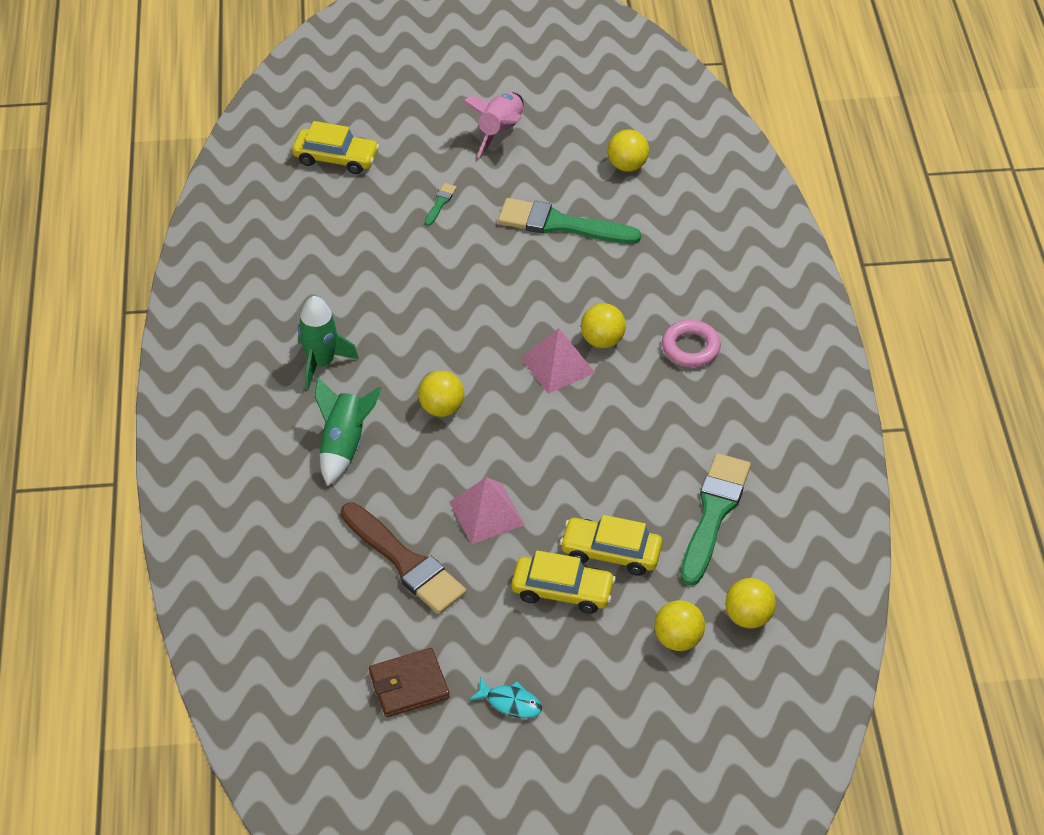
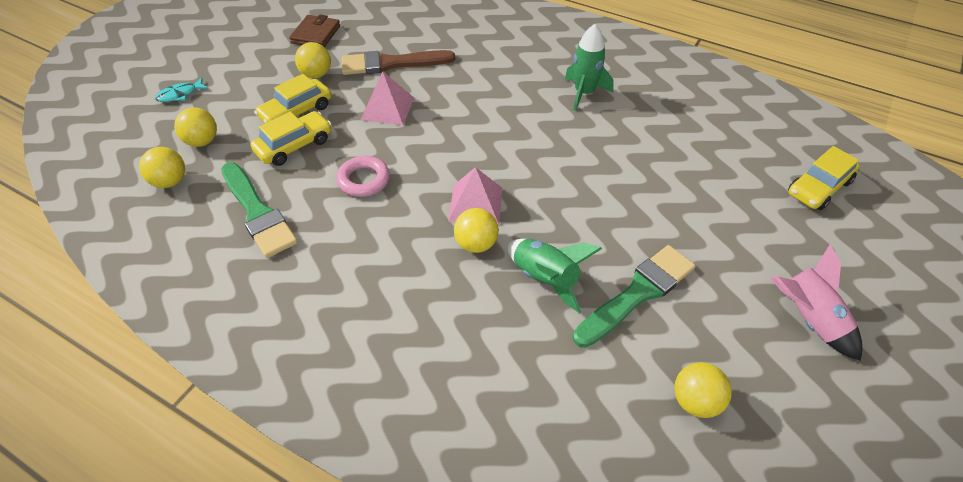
camera: 125 degrees right, 0 degrees up
(344, 444) = (504, 76): green rocket -> green rocket (545, 279)
(440, 203) = (720, 225): green brush -> none
(442, 408) = (492, 127): yellow ball -> yellow ball (316, 74)
(510, 703) = (259, 61): turquoise fish -> turquoise fish (180, 95)
(690, 348) = (414, 298): pink ring -> pink ring (364, 180)

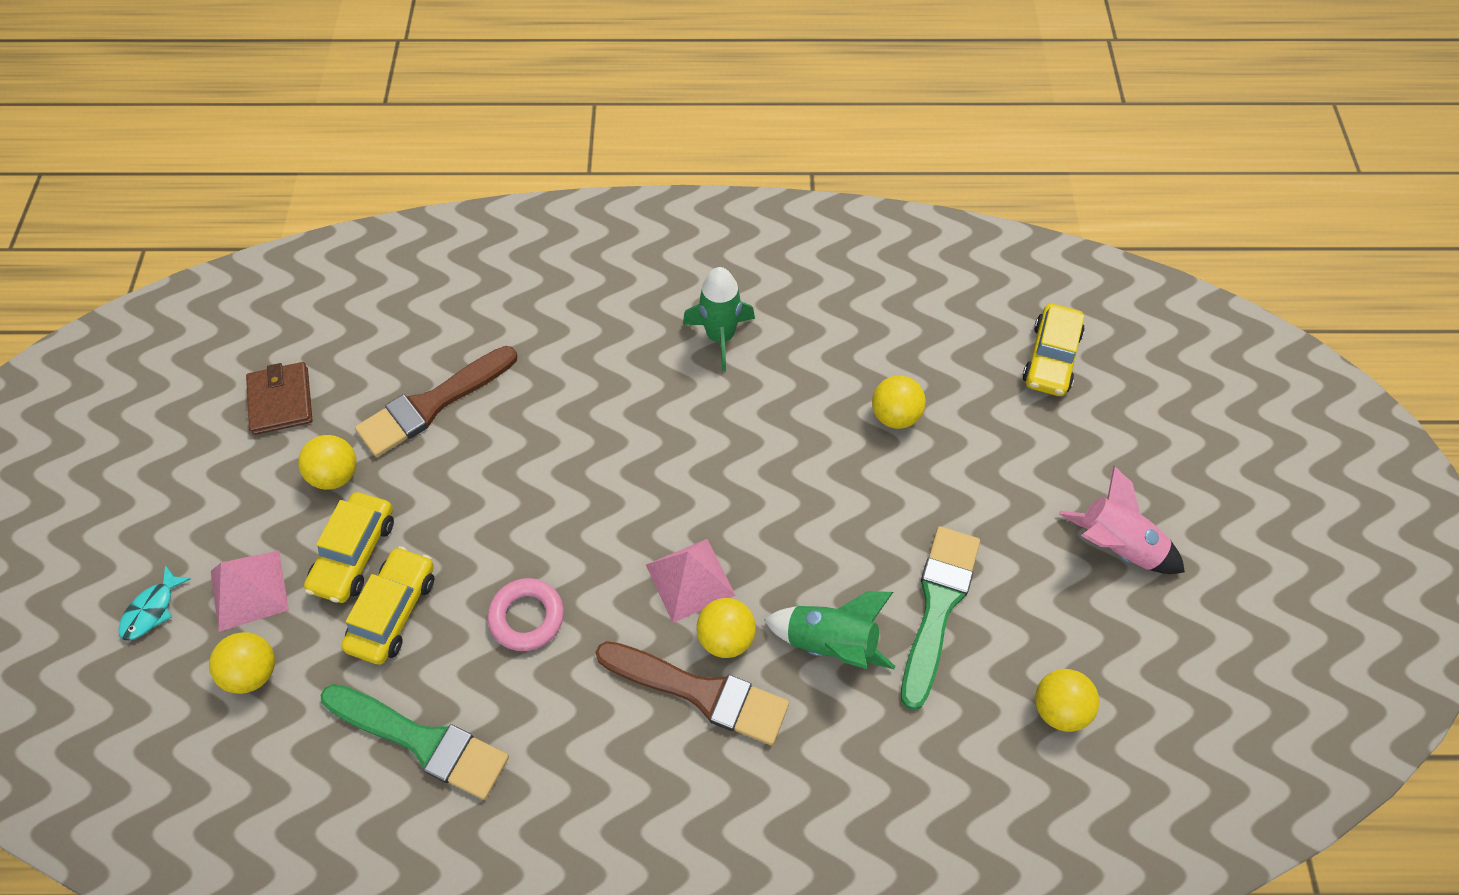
camera: 30 degrees left, 10 degrees up
(170, 181) = (259, 760): yellow ball -> yellow ball (895, 415)
(387, 108) = (479, 485): pink pyramid -> pink pyramid (249, 590)
(438, 266) = (700, 692): none -> brown brush

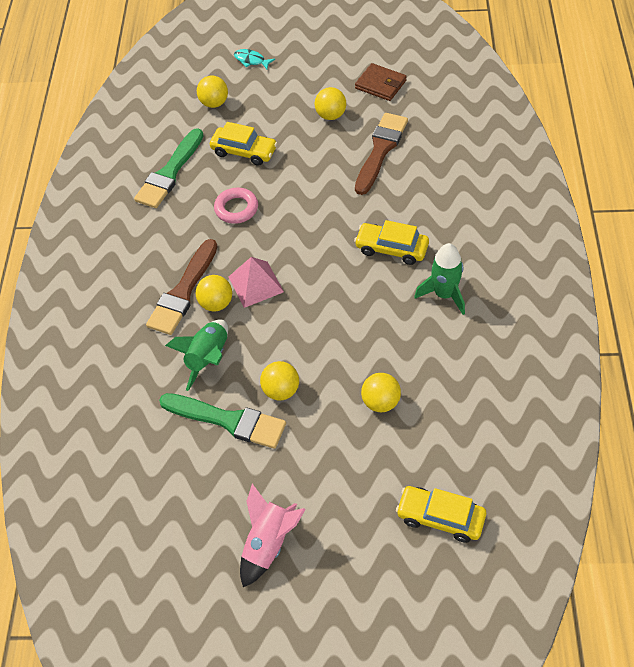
camera: 95 degrees right, 5 degrees down
(249, 590) = (260, 93): pink pyramid -> none
(281, 401) = (380, 84): brown wallet -> brown wallet turned 45 degrees clockwise
(354, 554) = (280, 130): yellow car -> yellow car (391, 248)
(432, 404) = (380, 150): brown brush -> brown brush turned 60 degrees clockwise
(1059, 708) = (151, 488): yellow ball -> yellow ball (281, 390)

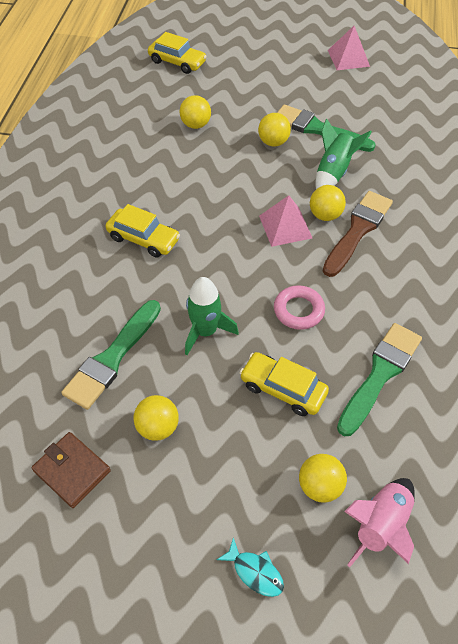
camera: 175 degrees left, 0 degrees up
(188, 573) = (348, 58): none -> pink pyramid
(269, 543) = (294, 64): pink rocket -> pink rocket (380, 525)
(380, 150) = (112, 358): brown brush -> green brush
(444, 294) = (112, 191): green rocket -> green rocket (205, 331)

